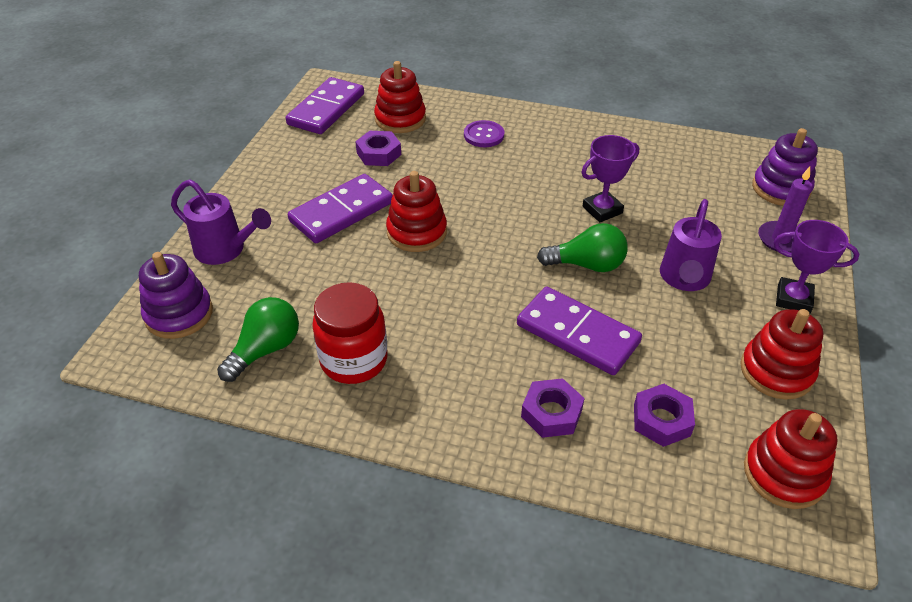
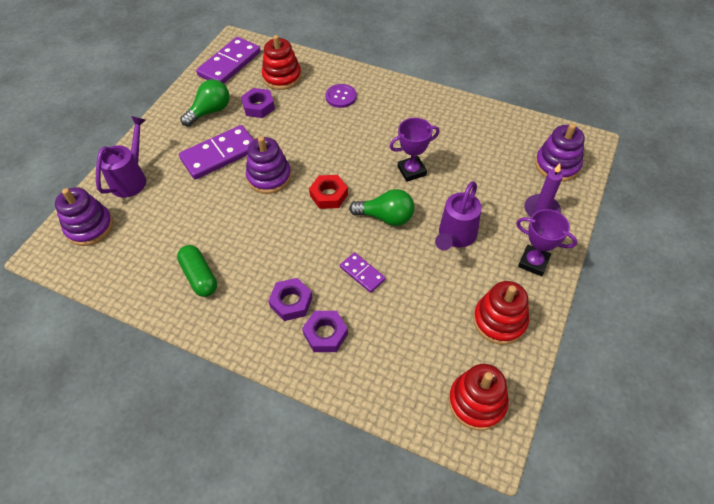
camera: 10 degrees right, 10 degrees up
(225, 250) = (131, 179): purple watering can -> purple watering can turned 105 degrees counterclockwise
(265, 350) = (141, 261): green light bulb -> green light bulb (210, 111)
(354, 360) = (199, 276): red jar -> green capsule
(416, 232) = (269, 177): red stacking toy -> purple stacking toy
(503, 246) = (329, 195): none -> red nut
(577, 334) = (362, 273): purple domino -> purple domino, size x0.53
(661, 420) = (402, 349): purple nut -> purple nut (291, 302)

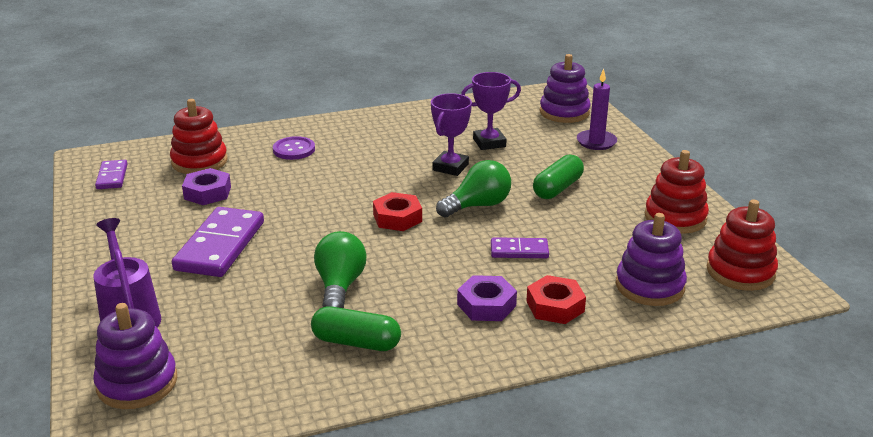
camera: 45 degrees left, 25 degrees down
(210, 111) = (149, 220): green light bulb -> green light bulb (340, 286)
(229, 64) = (112, 177): purple domino -> purple domino, size x0.53
(269, 177) = (310, 235): purple stacking toy -> purple stacking toy (649, 286)
(325, 334) = (555, 306): purple nut -> red nut
(455, 236) = (557, 188): purple watering can -> green capsule
(533, 262) = (641, 173): purple trophy -> purple trophy (489, 143)

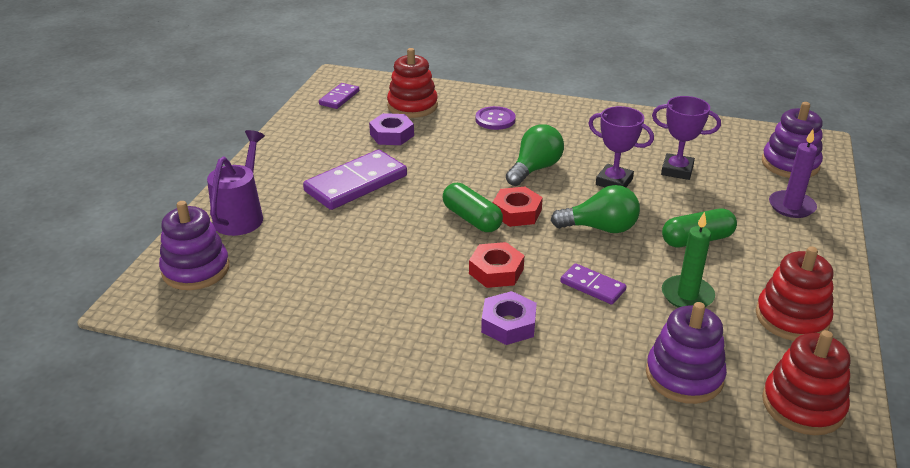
camera: 35 degrees right, 5 degrees up
(340, 286) = (407, 255): green light bulb -> green light bulb (534, 169)
(356, 342) = (370, 308): green capsule -> green capsule (471, 219)
(450, 167) = (614, 182): purple trophy -> purple trophy turned 60 degrees clockwise
(555, 306) = (568, 353): red nut -> red nut (496, 271)
(592, 230) = (687, 295): none -> green candle

